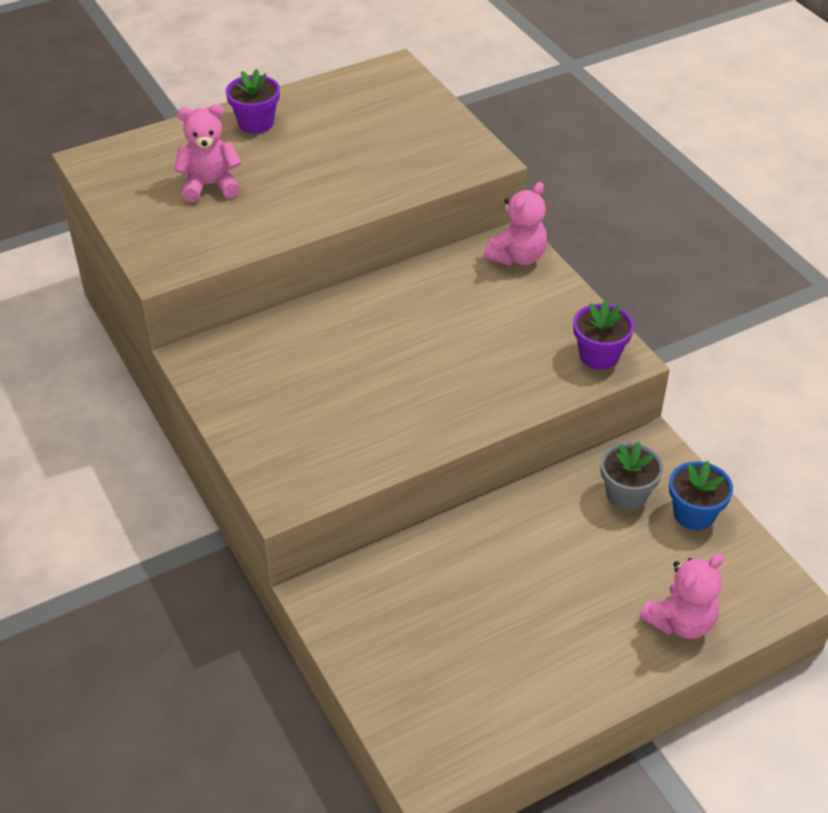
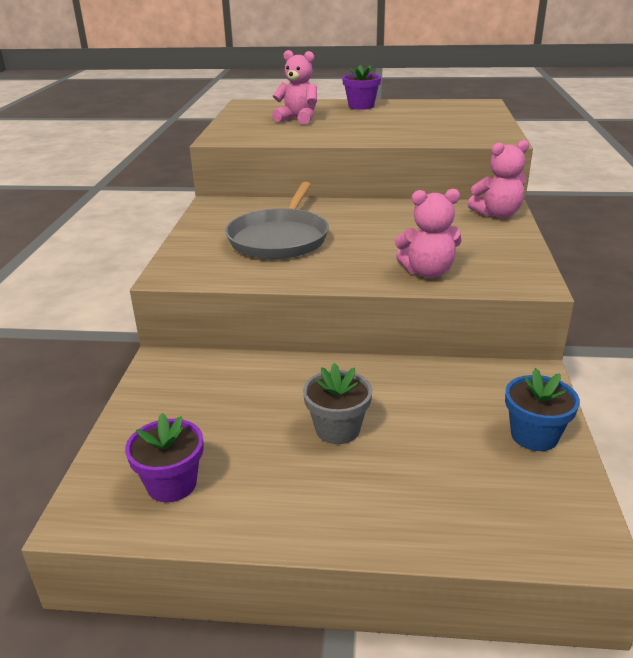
camera: 35 degrees right, 15 degrees down
(336, 390) = (280, 238): none -> grey pan
(599, 355) = (511, 275): purple flower pot -> purple flower pot (172, 484)
(626, 494) = (477, 397): grey flower pot -> grey flower pot (337, 429)
(680, 622) = (440, 512): pink teddy bear -> pink teddy bear (428, 272)

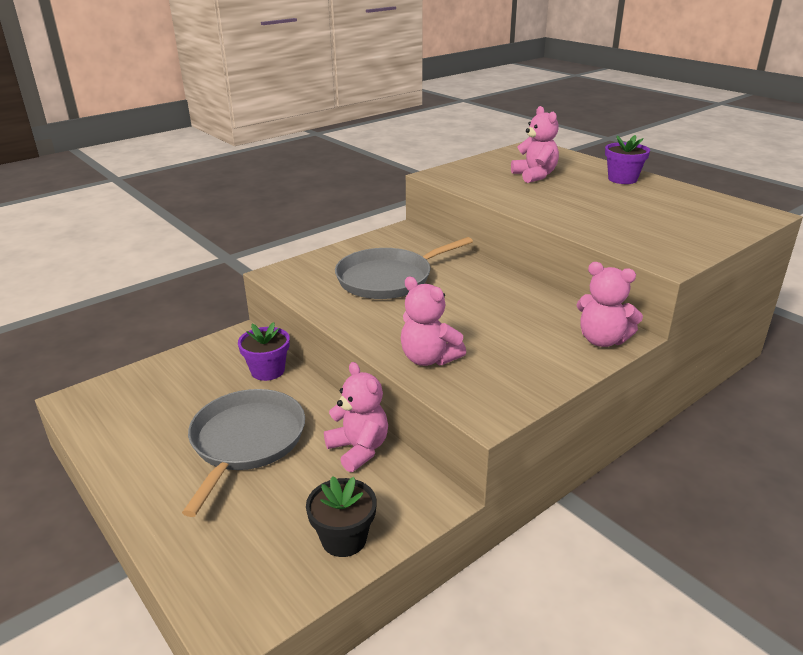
camera: 45 degrees right, 0 degrees up
(172, 484) = (126, 412): purple flower pot -> purple flower pot (267, 371)
(337, 429) = (246, 441): grey flower pot -> grey pan
(429, 378) = (359, 449): none -> pink teddy bear
(534, 435) = (344, 539): blue flower pot -> black flower pot

